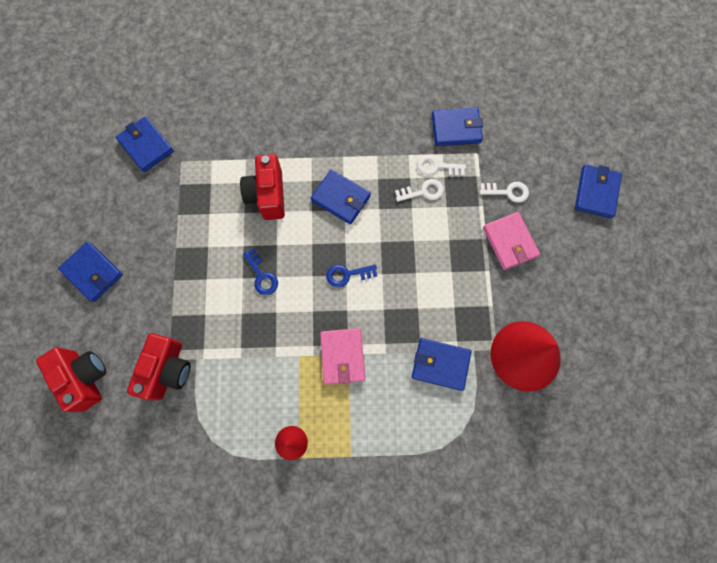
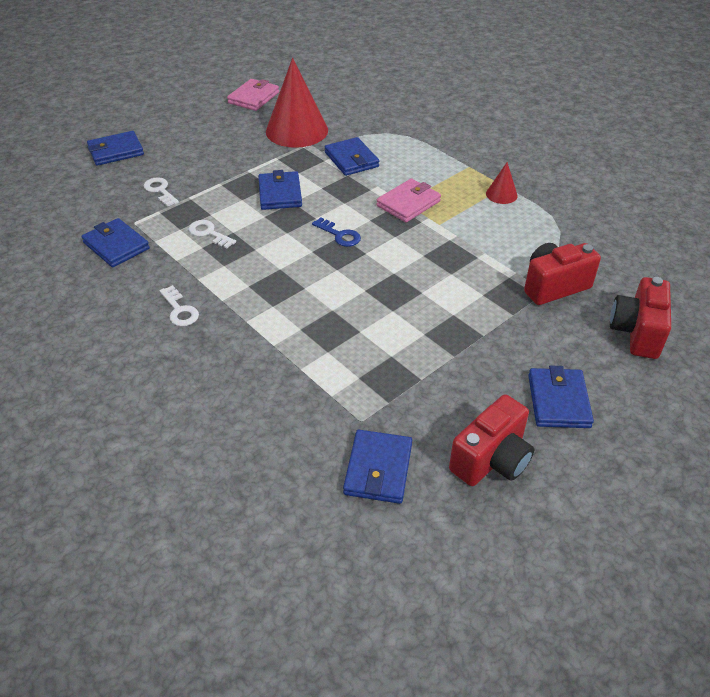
camera: 130 degrees left, 30 degrees down
(262, 276) = (404, 282): blue key -> none
(267, 195) = (322, 326): red camera -> red camera (491, 460)
(341, 198) = (270, 277): blue wallet -> blue wallet (280, 194)
(437, 167) = (173, 237): white key -> white key (179, 310)
(509, 242) = (209, 171): pink wallet -> pink wallet (253, 98)

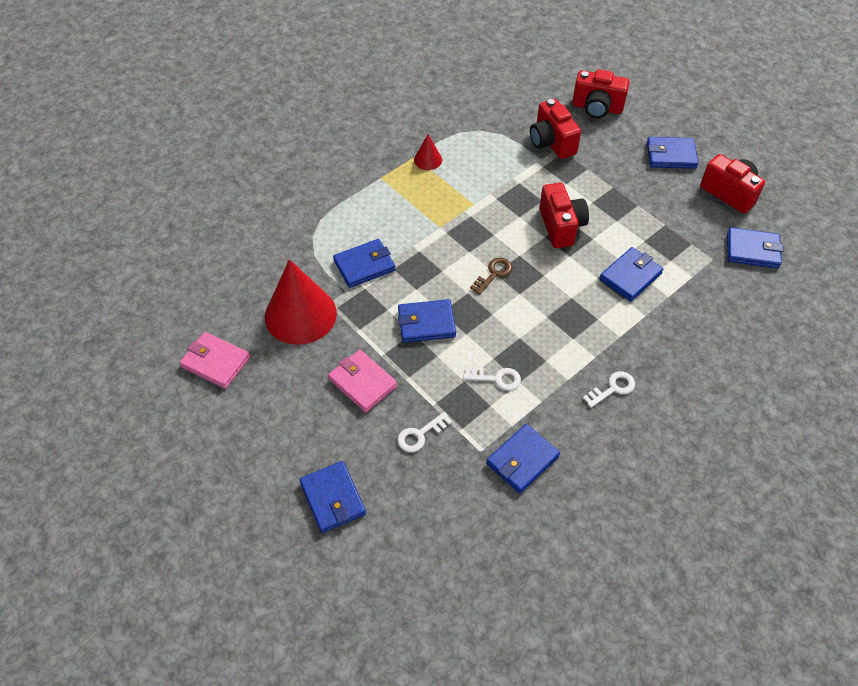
camera: 90 degrees left, 10 degrees up
(209, 233) = (496, 378): white key -> white key turned 120 degrees counterclockwise
(333, 338) = (630, 276): none -> blue wallet
(339, 235) = (493, 274): blue key -> brown key
(408, 203) = (442, 223): pink wallet -> pink wallet (362, 383)
(410, 286) = (561, 226): none -> red camera

